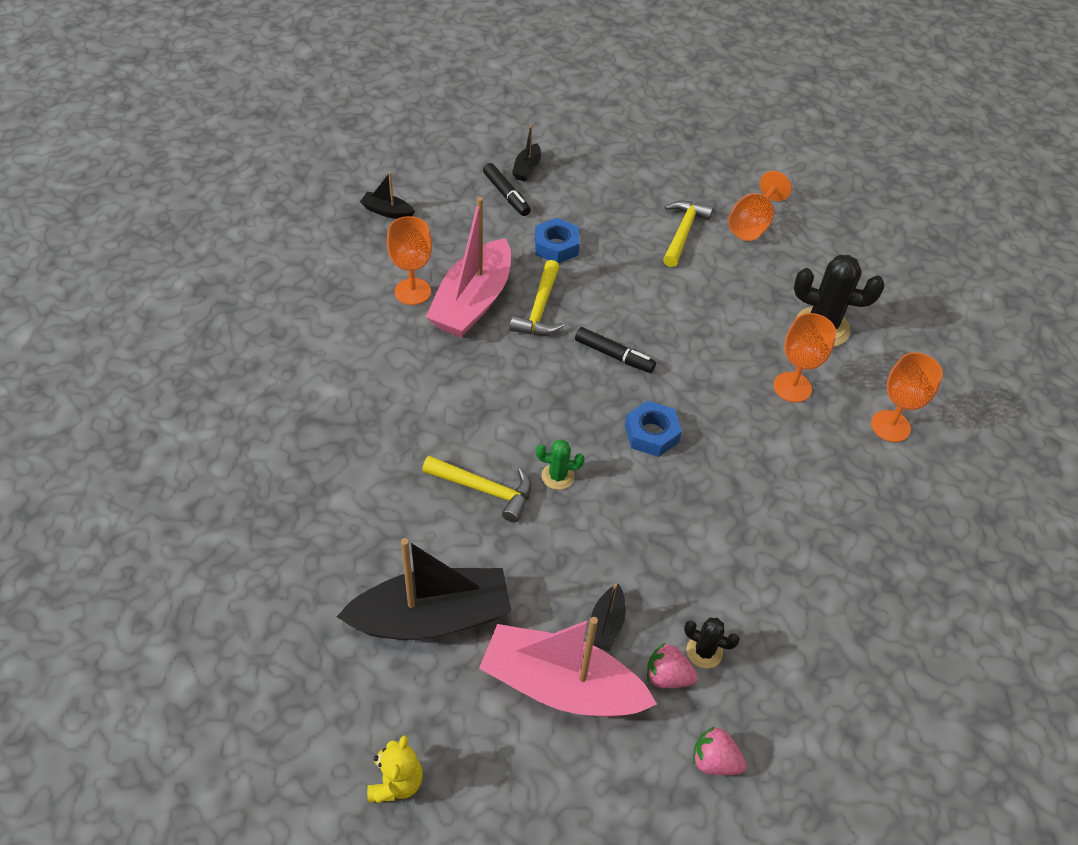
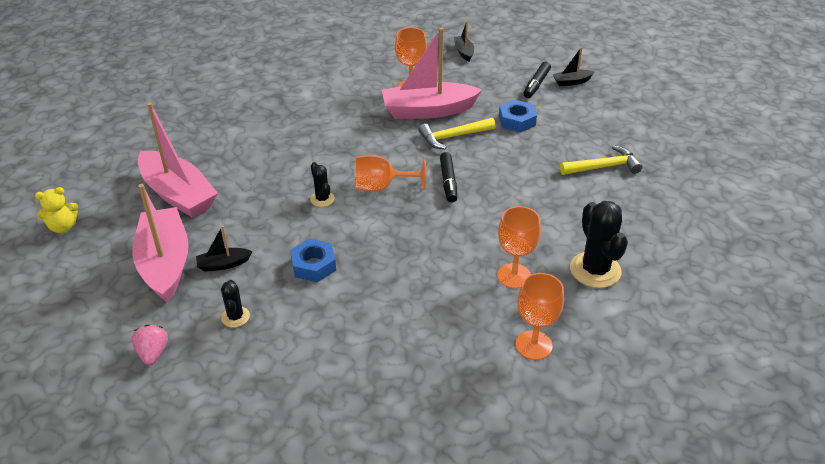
camera: 60 degrees right, 10 degrees down
(431, 617) = (178, 194): black boat -> pink boat
(485, 489) = (285, 175): yellow hammer -> none
(557, 476) = (322, 199): green cactus -> black cactus
(651, 433) = (397, 224): blue nut -> blue nut (313, 265)
(667, 676) = (203, 307): pink strawberry -> none
(752, 225) = (658, 195): orange goblet -> orange goblet (381, 187)

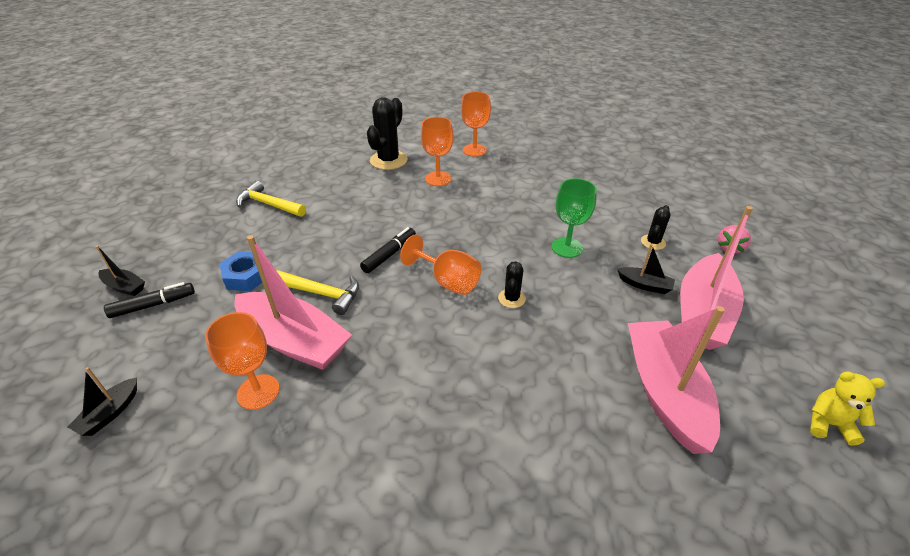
camera: 140 degrees left, 0 degrees up
(313, 265) = (567, 247): blue nut -> green goblet

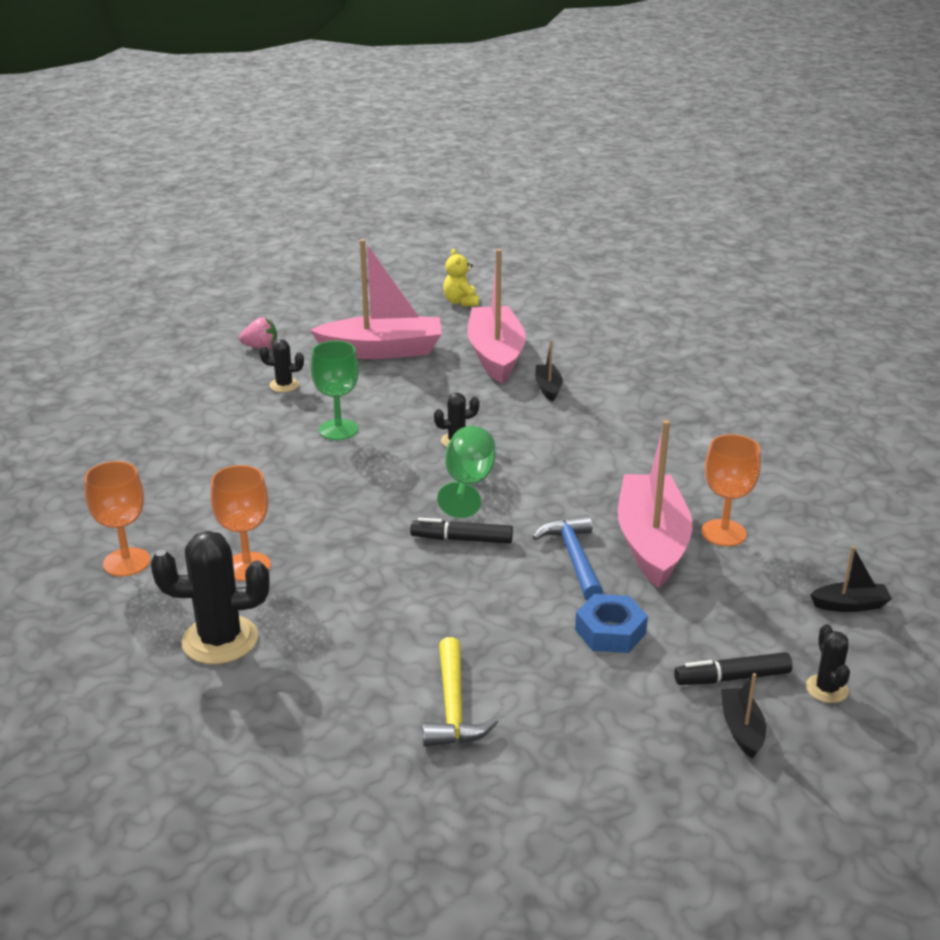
camera: 120 degrees left, 10 degrees down
(88, 341) = (826, 689): none -> black cactus
(153, 305) = (732, 678): black marker -> black marker turned 45 degrees counterclockwise
(322, 293) = (573, 557): yellow hammer -> blue hammer
(448, 281) = (468, 484): orange goblet -> green goblet
(644, 285) = (366, 380): black boat -> black boat (548, 388)
(665, 392) = (495, 355): pink boat -> pink boat turned 120 degrees clockwise

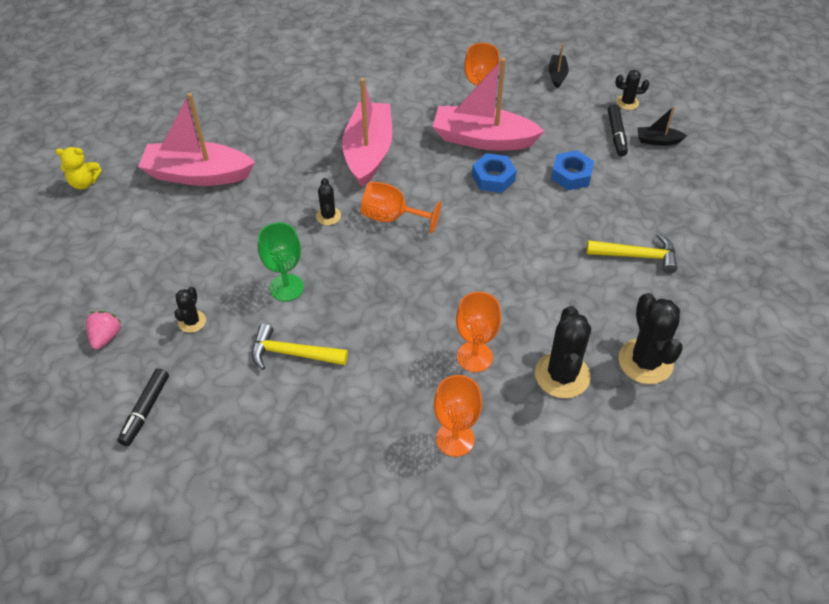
camera: 80 degrees left, 20 degrees up
(246, 445) = (292, 353): none -> yellow hammer
(246, 719) = (645, 361): none -> black cactus
(382, 351) = (155, 246): pink boat -> pink boat (368, 152)
(461, 539) = (462, 230): black marker -> black marker (145, 410)
(468, 484) = (391, 217): green goblet -> orange goblet
(548, 388) = (265, 153): black boat -> none
(573, 557) = (493, 177): blue hammer -> blue nut

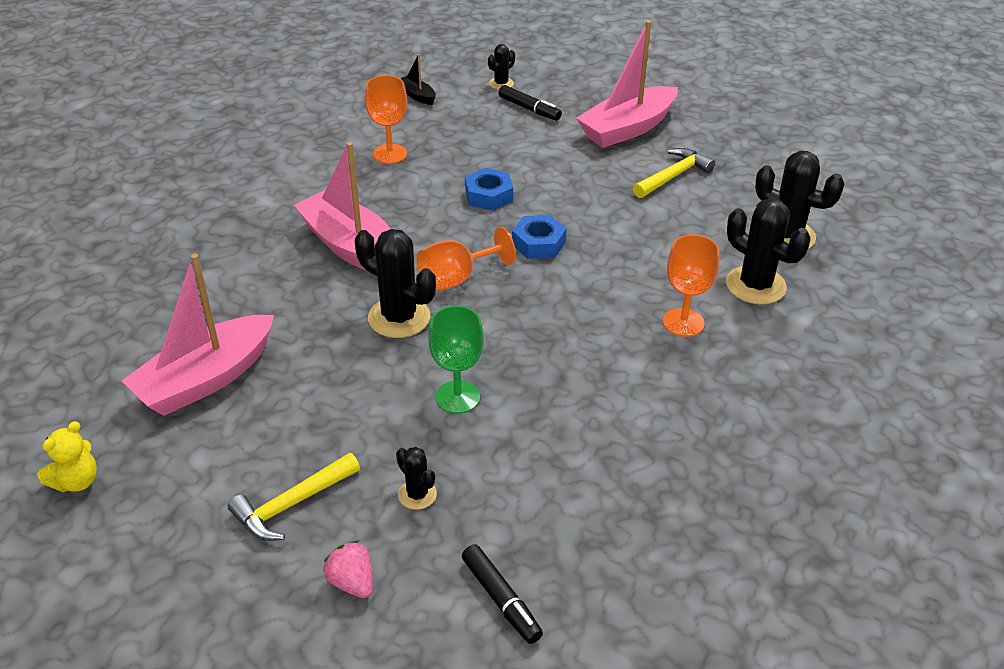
camera: 50 degrees left, 10 degrees down
(292, 353) = (549, 439): yellow hammer -> yellow hammer (291, 505)
(328, 216) = (399, 318): black cactus -> black cactus, size x1.90
(455, 439) = (763, 386): orange goblet -> none
(483, 139) = (434, 174): pink boat -> pink boat (627, 128)
(571, 175) = (543, 155): blue nut -> blue nut (538, 243)
(658, 141) = (564, 95): black boat -> none

